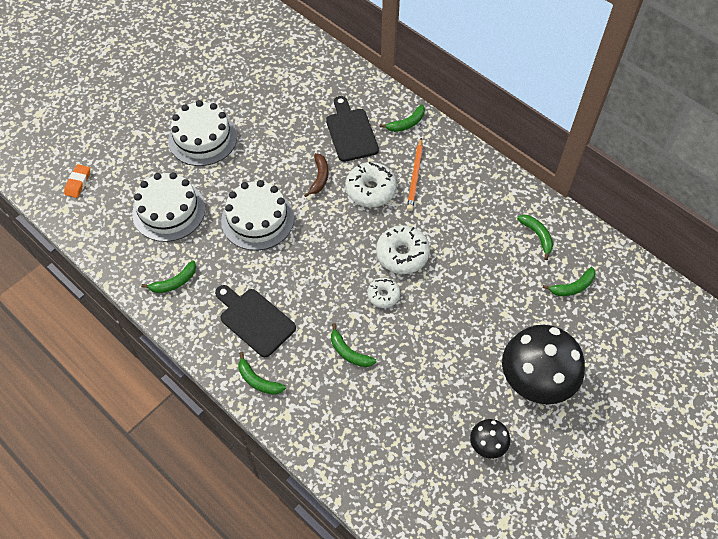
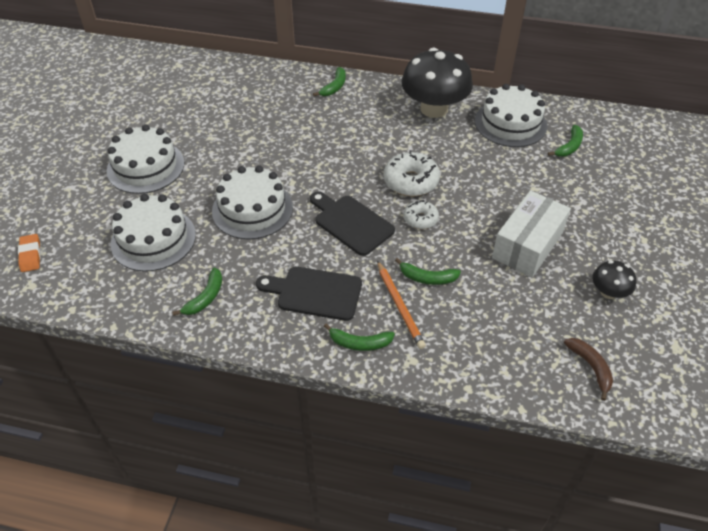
camera: 30 degrees left, 10 degrees down
(319, 177) = (287, 154): brown banana -> brown banana (590, 367)
(350, 132) = (289, 110): black cutting board -> black cutting board (351, 223)
(370, 190) = (342, 145): white donut -> none
(415, 176) = (373, 121): orange pencil -> orange pencil (400, 306)
(454, 365) = (527, 245): none -> white box
(536, 379) = (602, 224): black mushroom -> black mushroom (434, 109)
(537, 236) = (510, 123): green banana -> white cake

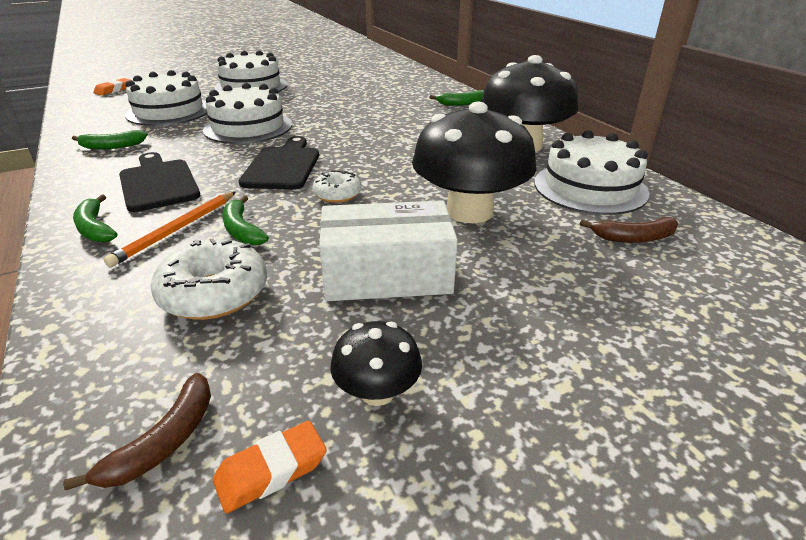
camera: 50 degrees right, 15 degrees down
(411, 181) = (390, 171): white donut -> white donut (214, 293)
(492, 181) = (469, 211): none -> black mushroom
(569, 146) = (634, 238): green banana -> brown banana
(629, 341) = (271, 470): none -> orange eraser

